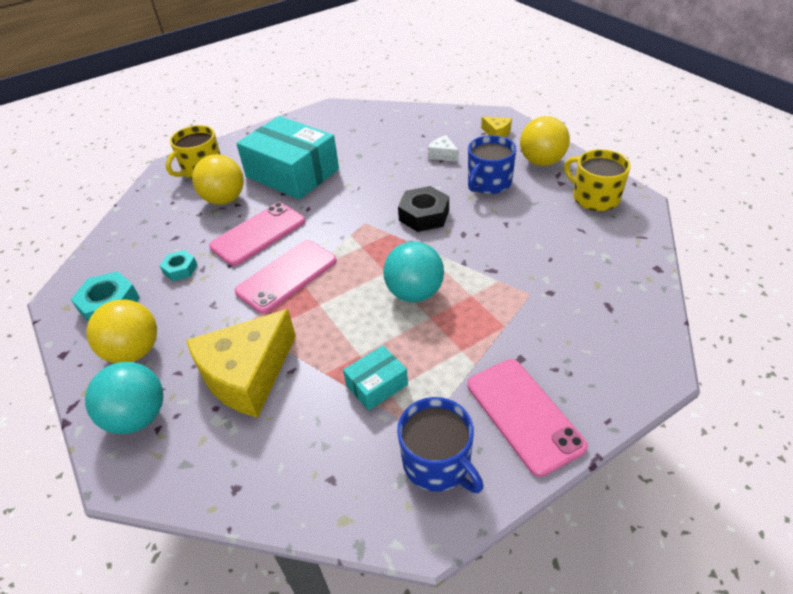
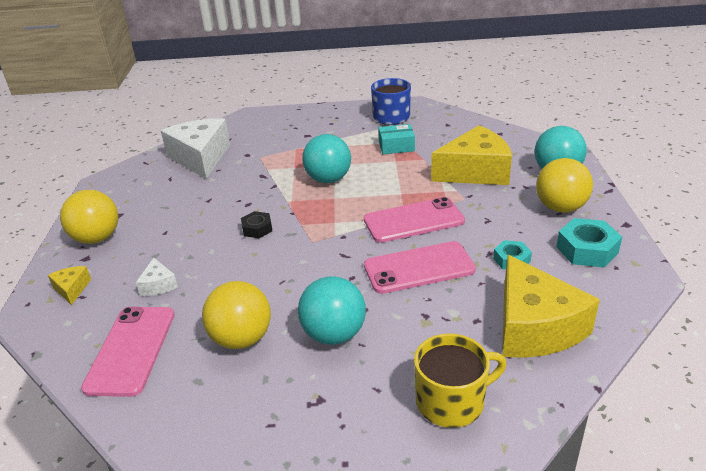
camera: 150 degrees left, 10 degrees down
(156, 224) = (534, 327): none -> yellow cheese
(224, 199) = (437, 328): yellow ball -> yellow ball (242, 339)
(292, 173) = (334, 334): turquoise box -> turquoise ball
(424, 215) = (257, 229): black nut -> black nut, size x0.61
(489, 183) = (168, 236): blue mug -> none
(524, 414) = (332, 119): pink phone -> pink phone (131, 350)
(593, 266) = (201, 158): none -> white cheese
(594, 197) = (121, 194): yellow mug -> none

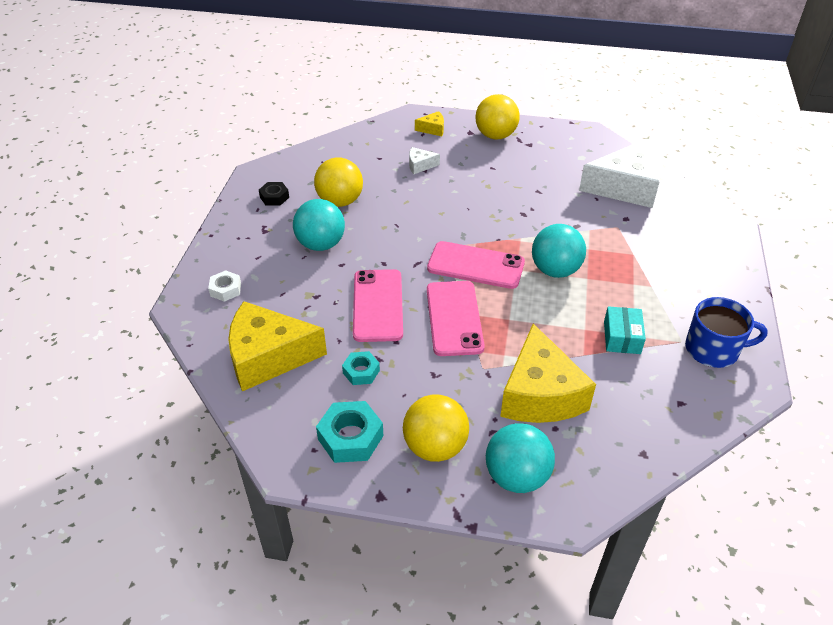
camera: 100 degrees right, 10 degrees up
(131, 350) = (354, 156): pink phone -> pink phone (476, 265)
(257, 229) = (478, 216): black nut -> black nut (274, 197)
(451, 401) = (226, 289): yellow mug -> white nut

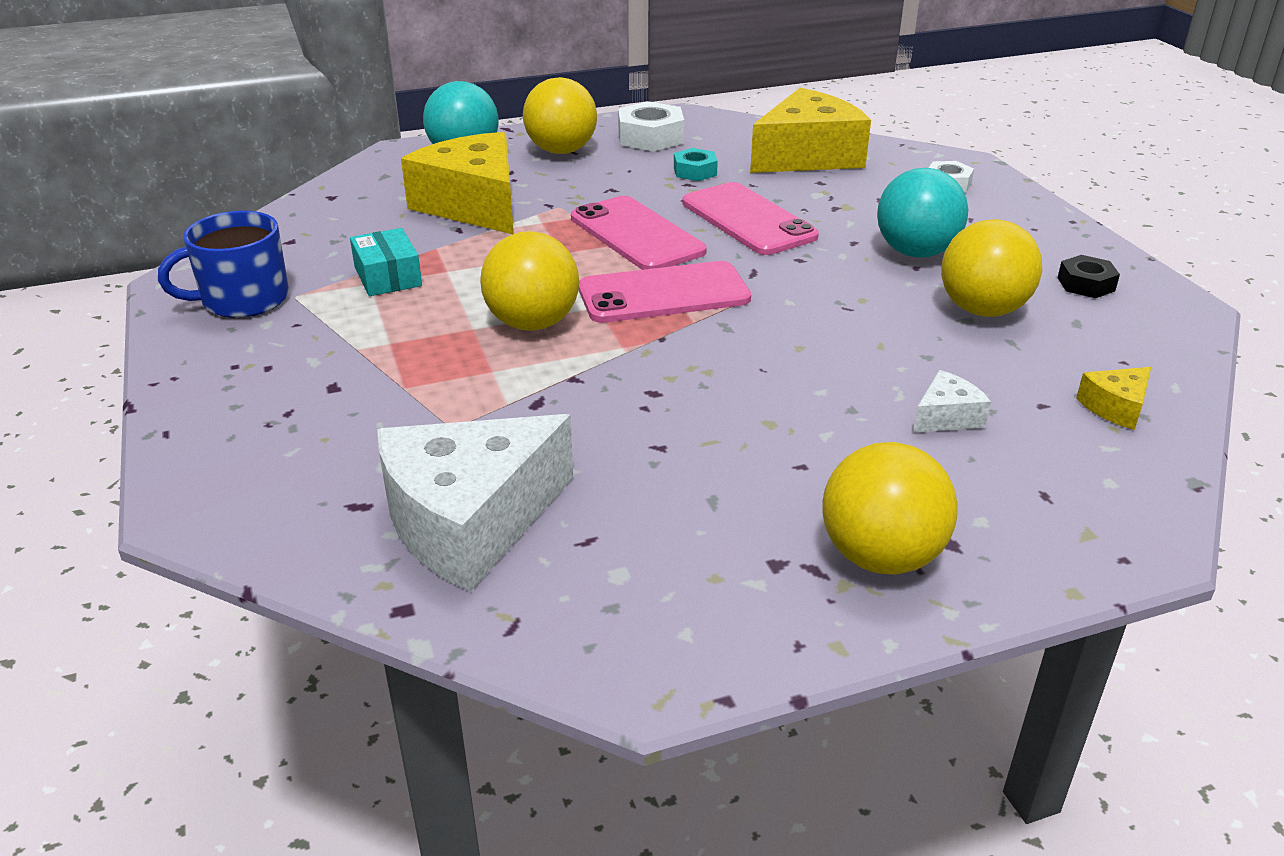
camera: 150 degrees right, 10 degrees down
(350, 437) = (650, 137): turquoise nut -> white nut
(433, 129) = (1041, 516): yellow cheese -> yellow cheese (1115, 407)
(555, 270) = (532, 324): turquoise ball -> yellow ball

